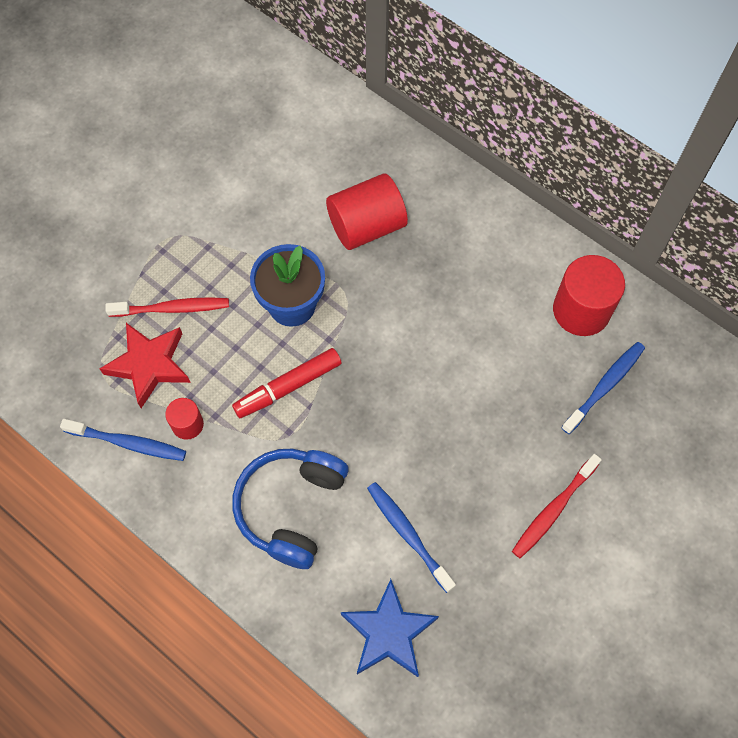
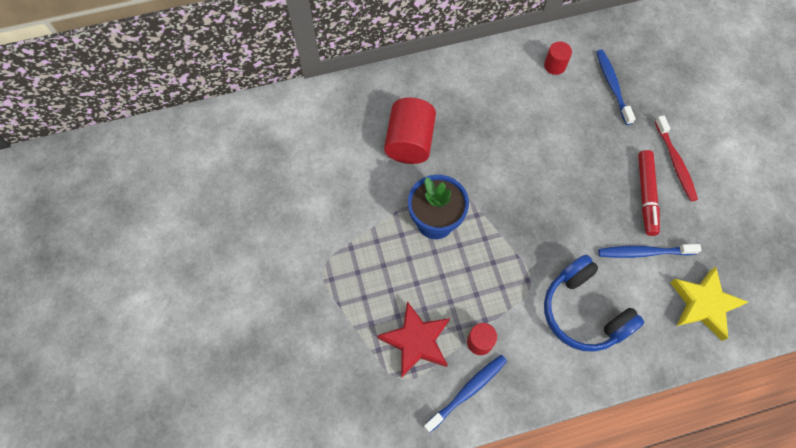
camera: 55 degrees left, 0 degrees up
(172, 308) = (382, 299): red toothbrush -> none
(288, 387) = (494, 260): red marker -> red marker (646, 195)
(388, 633) = (704, 304): blue star -> yellow star
(581, 310) = (555, 65): red cylinder -> red cylinder, size x0.53

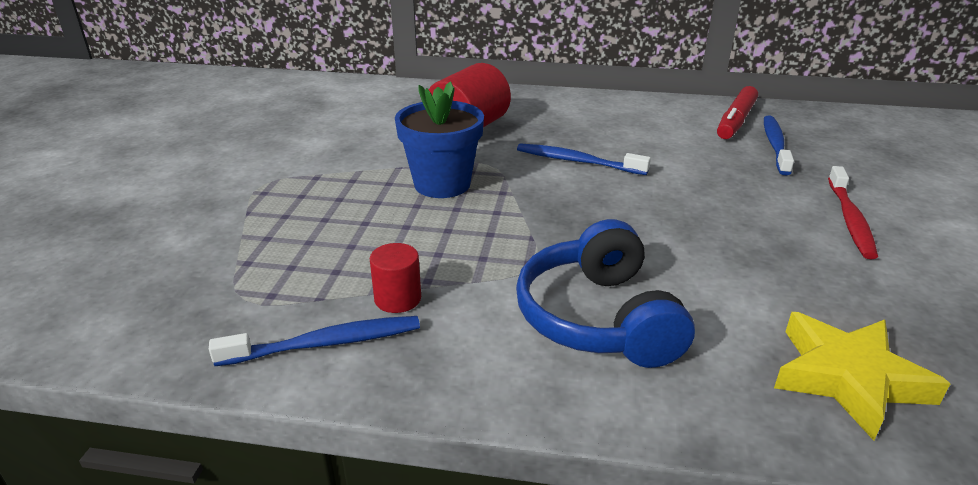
camera: 25 degrees right, 35 degrees down
(416, 341) = (307, 270): red star -> none
(555, 65) = (700, 119): red cylinder -> none
(644, 252) = (750, 287): blue toothbrush -> blue toothbrush (577, 161)
(646, 195) = (783, 236): red marker -> red marker (736, 121)

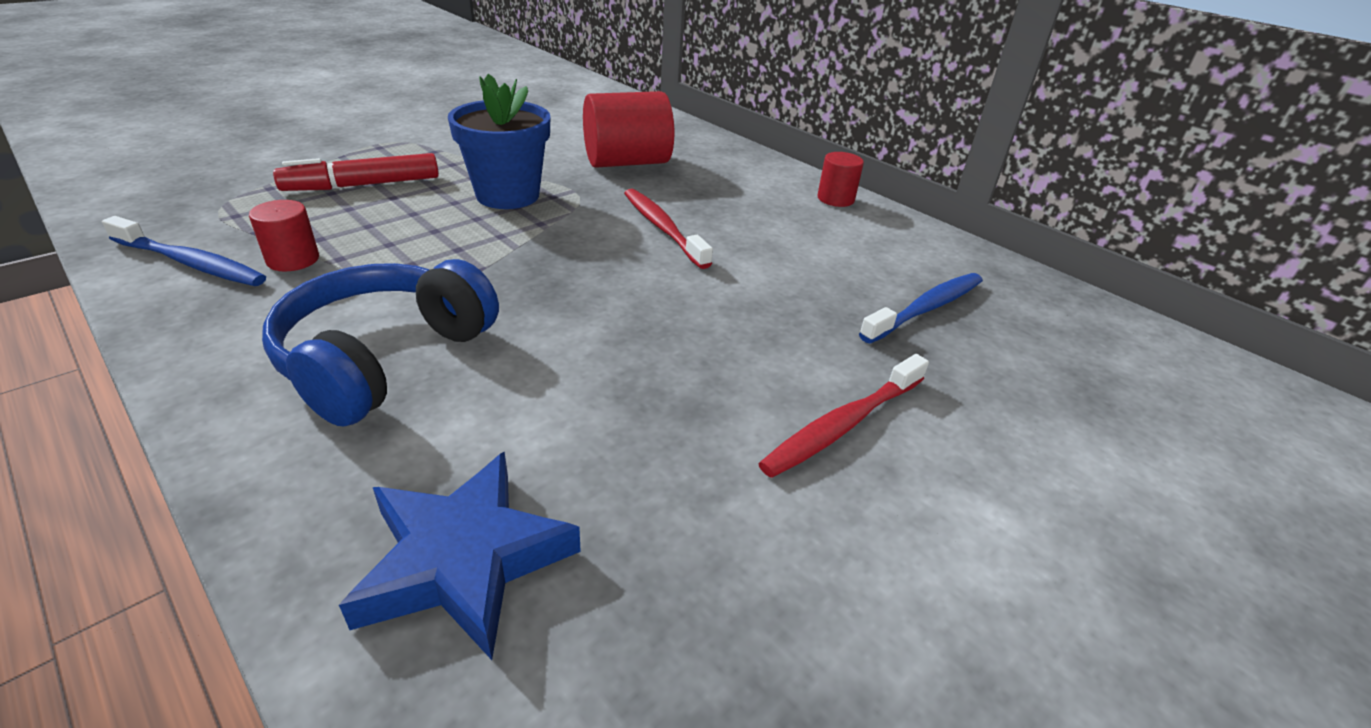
camera: 35 degrees right, 5 degrees up
(577, 161) = (662, 228): blue toothbrush -> red toothbrush
(626, 103) = (835, 199): none -> red cylinder
(736, 121) = (930, 265): red marker -> red marker (363, 185)
(848, 378) = (464, 560): yellow star -> blue star

